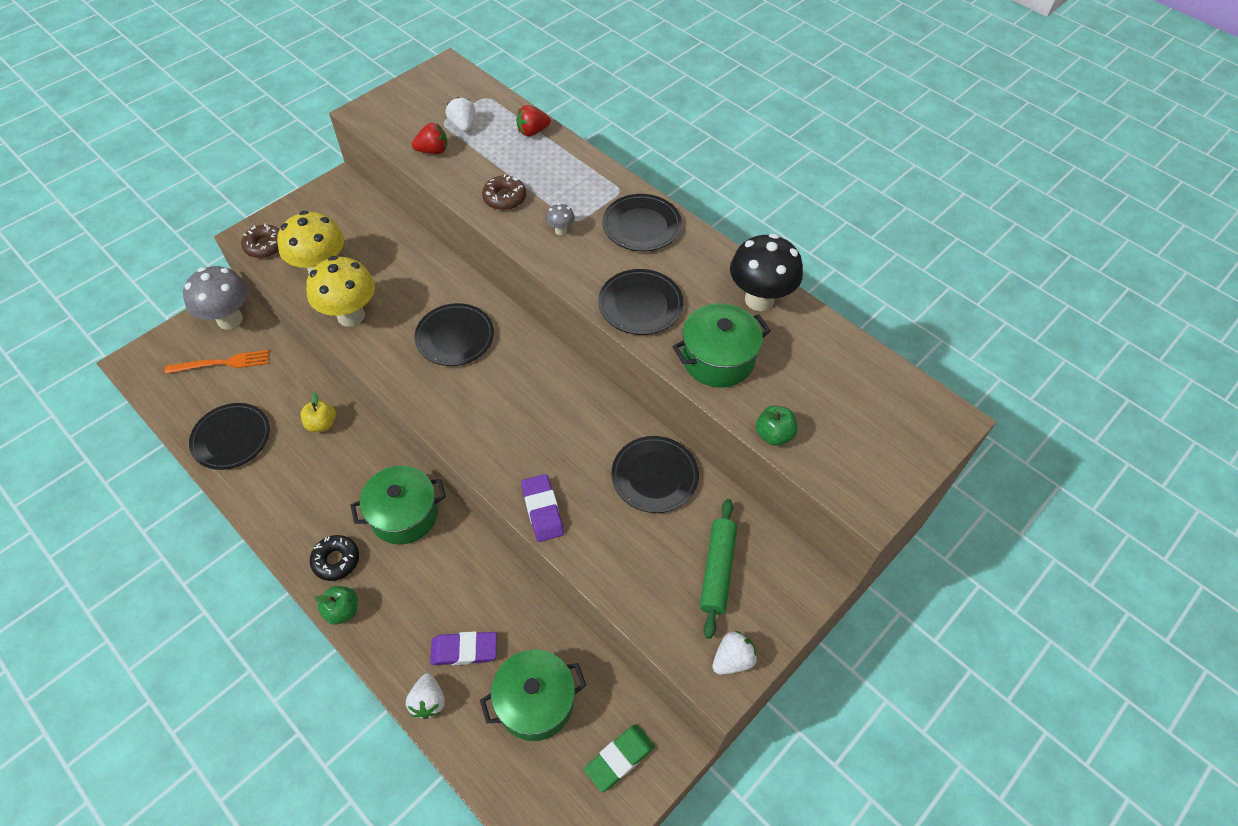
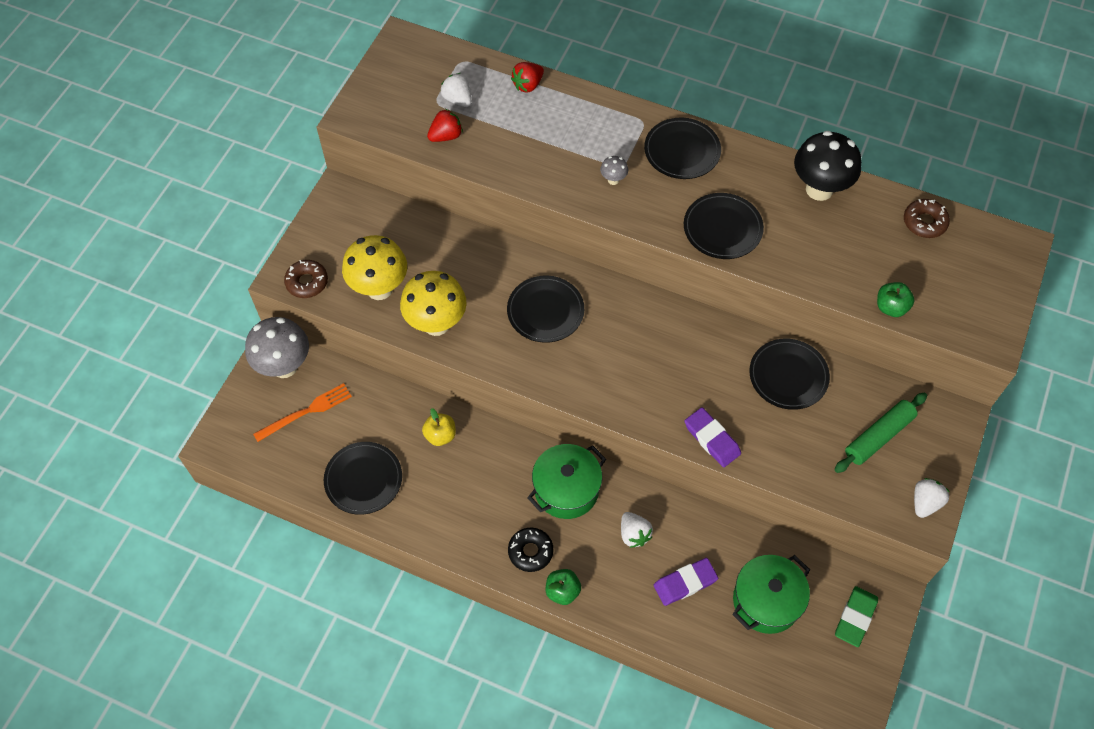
camera: 20 degrees left, 5 degrees up
(428, 701) = (679, 635): white strawberry -> white strawberry (634, 534)
(504, 198) = (543, 163): brown donut -> brown donut (924, 222)
(717, 570) = (878, 436): green rolling pin -> green rolling pin turned 60 degrees clockwise
(718, 359) = (813, 256): green pot -> none

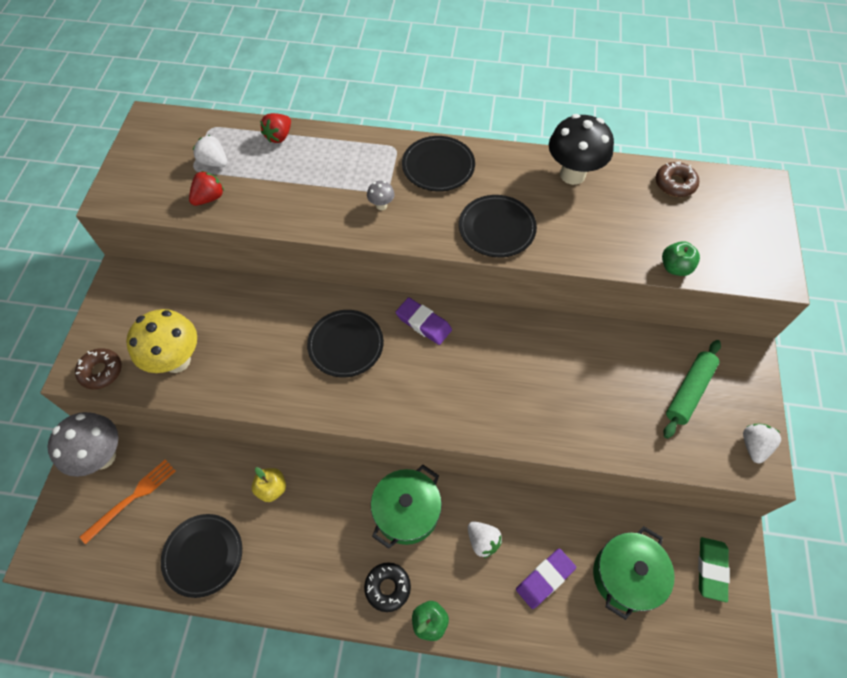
camera: 15 degrees left, 0 degrees up
(436, 324) = (241, 383): yellow mushroom -> none
(711, 439) = (538, 434): purple eraser -> purple eraser (423, 323)
(788, 376) = (589, 353): black plate -> none

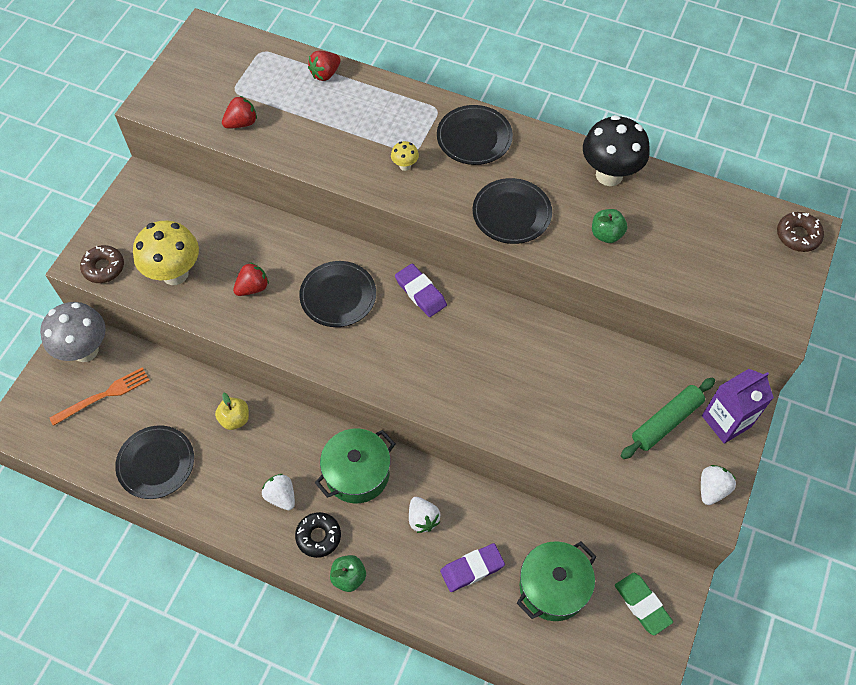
camera: 15 degrees right, 0 degrees up
(214, 162) = (255, 88): white strawberry -> white strawberry (281, 496)
(259, 356) = (253, 287): none -> red strawberry
(381, 205) = (405, 166): grey mushroom -> yellow mushroom
(675, 184) = (713, 207): brown donut -> brown donut (798, 236)
(675, 267) = (678, 292): green apple -> green apple (606, 234)
(711, 569) = (642, 604): green eraser -> green eraser turned 60 degrees counterclockwise
(741, 377) = (726, 421): none -> purple carton

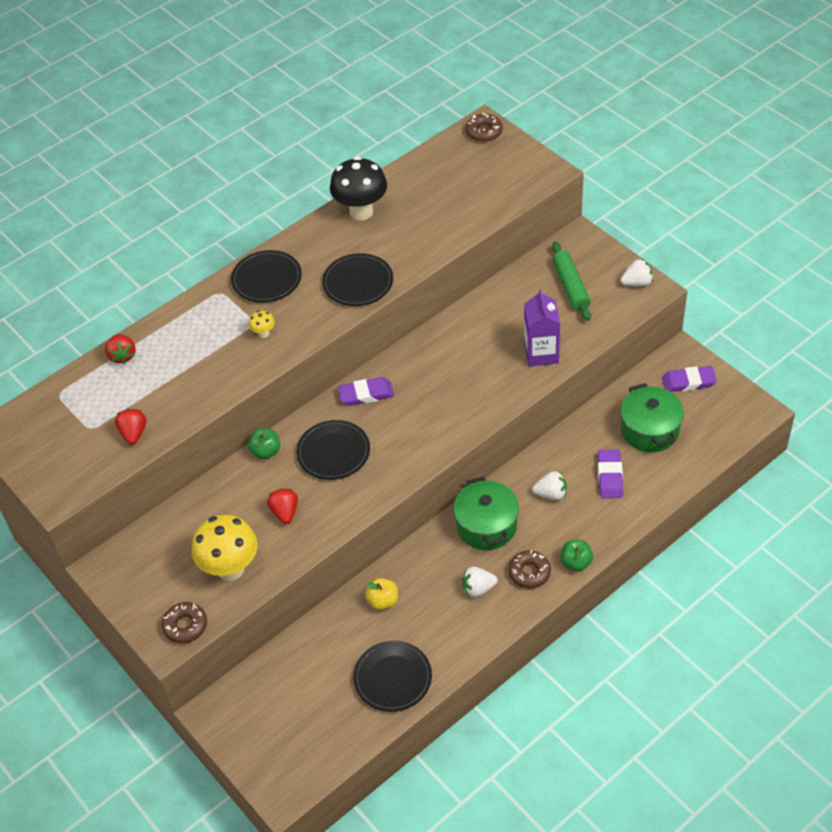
camera: 60 degrees left, 10 degrees down
(85, 350) = (235, 707): grey mushroom -> none
(104, 395) = (295, 704): orange fork -> none
(318, 536) = (529, 572): black donut -> brown donut
(606, 234) = (414, 234): green apple -> green apple (266, 451)
(642, 604) = (688, 382): green eraser -> purple eraser
(712, 489) = (637, 283): white strawberry -> white strawberry turned 105 degrees clockwise
(726, 421) = (589, 253): purple carton -> purple carton (541, 353)

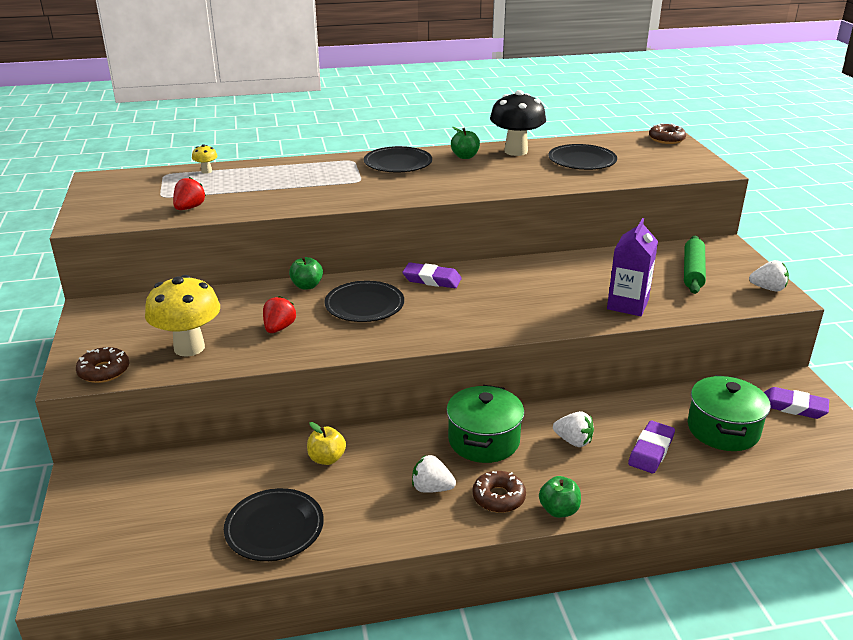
camera: 25 degrees right, 20 degrees down
(122, 356) = (237, 169): red strawberry -> none
(263, 333) = (361, 188): yellow mushroom -> yellow mushroom (206, 171)
(320, 241) = (465, 156): none -> green apple
(358, 282) = (473, 183): black plate -> black plate (582, 161)

